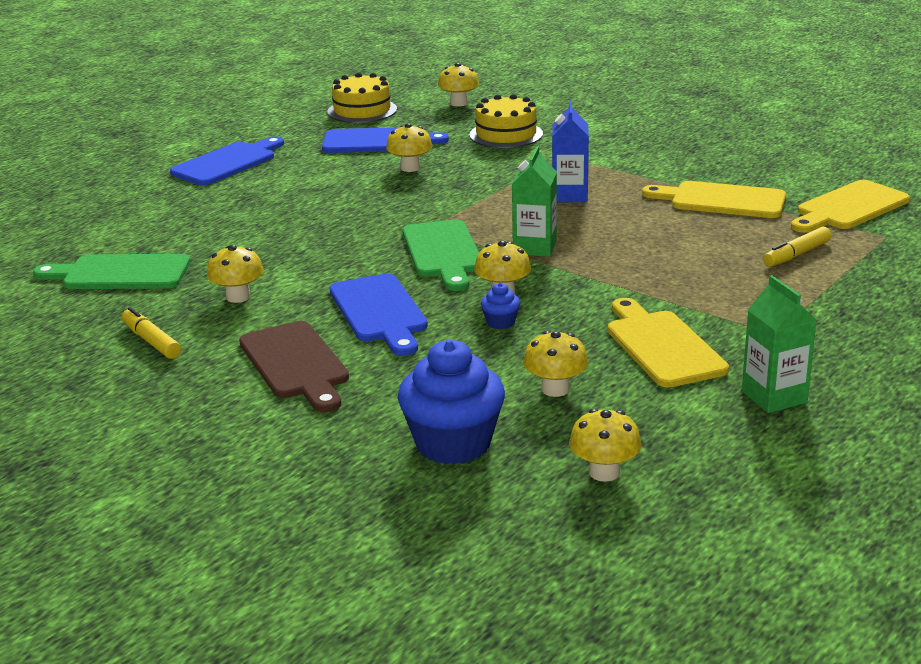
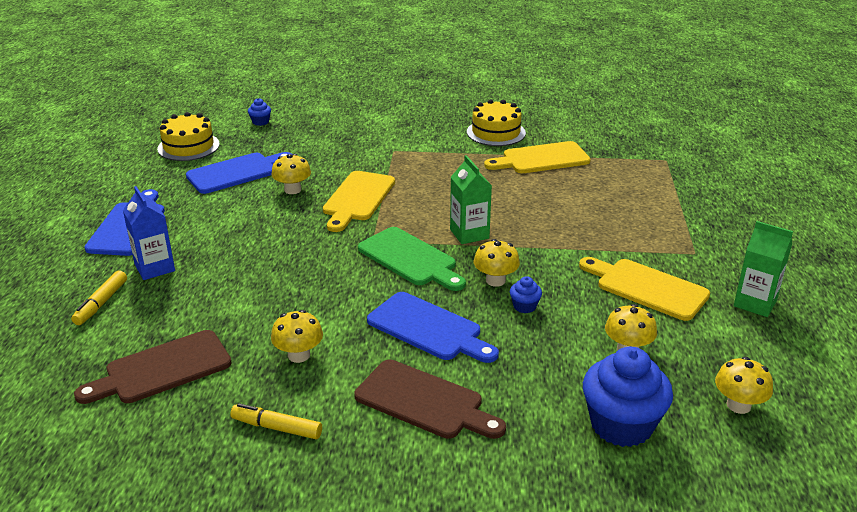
camera: 35 degrees left, 5 degrees up
(120, 273) = (162, 369): green cutting board -> brown cutting board
(459, 103) = (260, 122): yellow mushroom -> blue cupcake
(506, 134) = (330, 141): yellow cake -> yellow cake (496, 132)
(569, 195) = (439, 182): blue carton -> blue carton (154, 268)
(796, 254) = (635, 188): yellow marker -> yellow marker (101, 303)
(848, 208) = (620, 144): yellow cutting board -> yellow cutting board (357, 199)

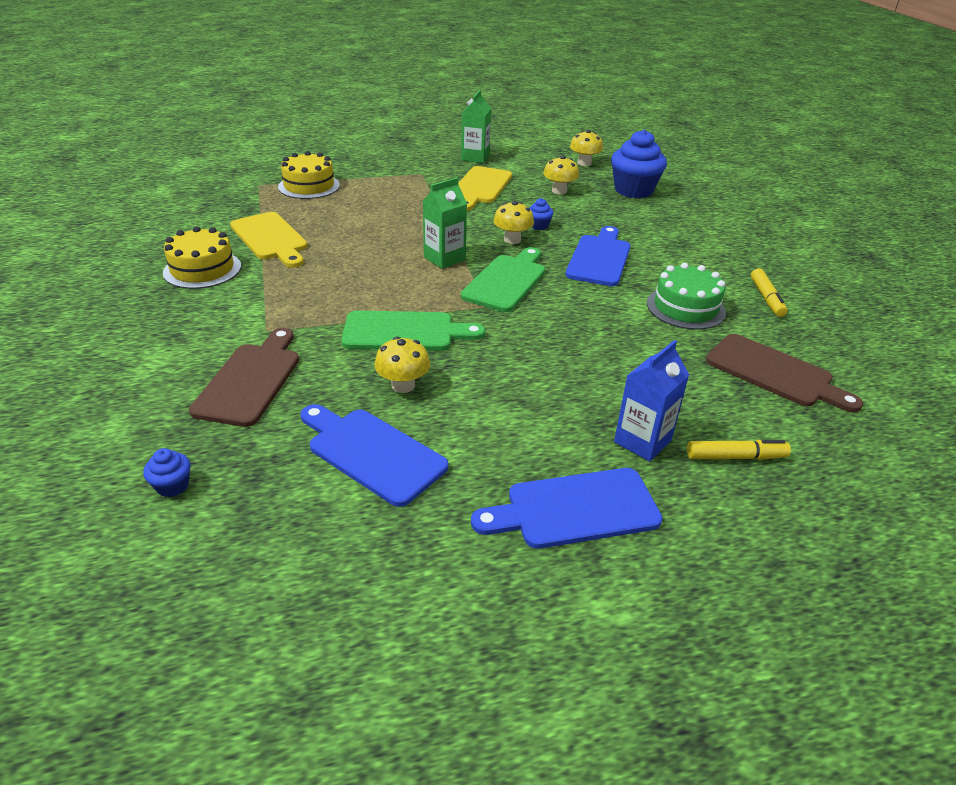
camera: 110 degrees left, 5 degrees up
(188, 146) = (291, 548): yellow cake -> yellow cake (309, 186)
(299, 355) = (685, 307): yellow mushroom -> green cake
(357, 199) = (405, 332): yellow cutting board -> green cutting board
(424, 402) = (679, 249): brown cutting board -> brown cutting board (251, 380)

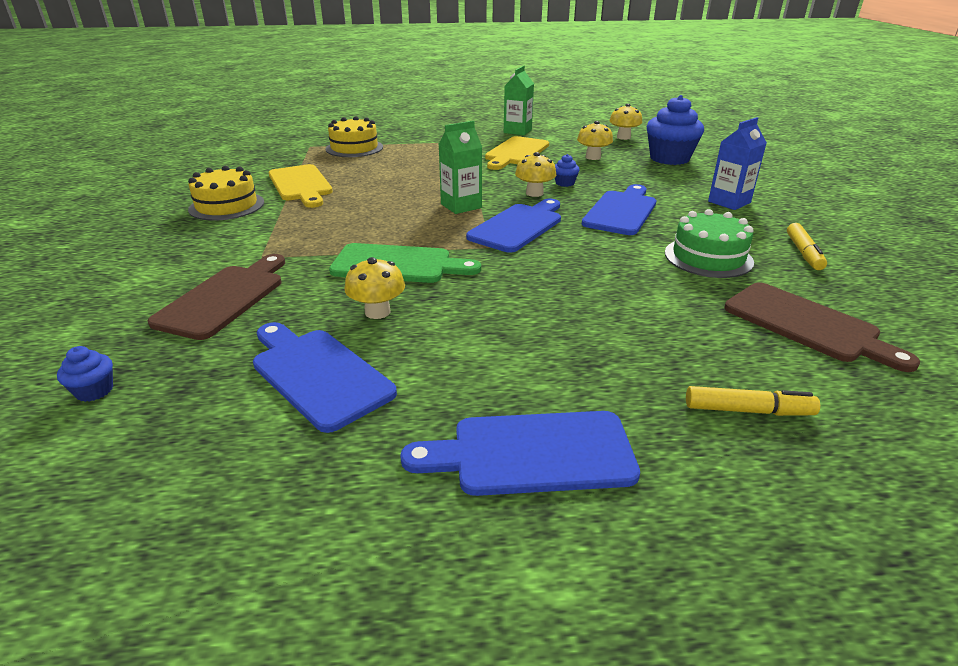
camera: 10 degrees right, 5 degrees down
(507, 281) = (518, 226): green cutting board -> blue cutting board
(642, 441) = (633, 385): blue carton -> blue carton (729, 202)

